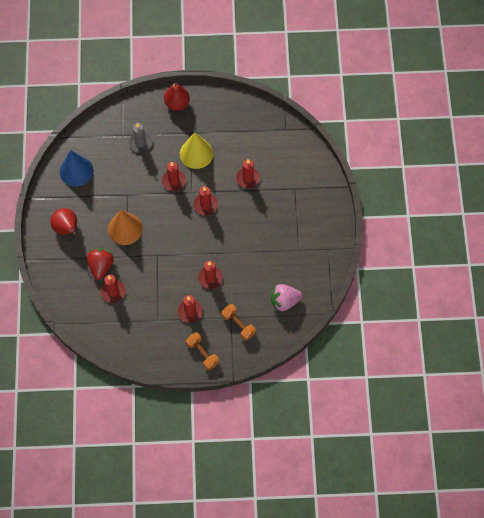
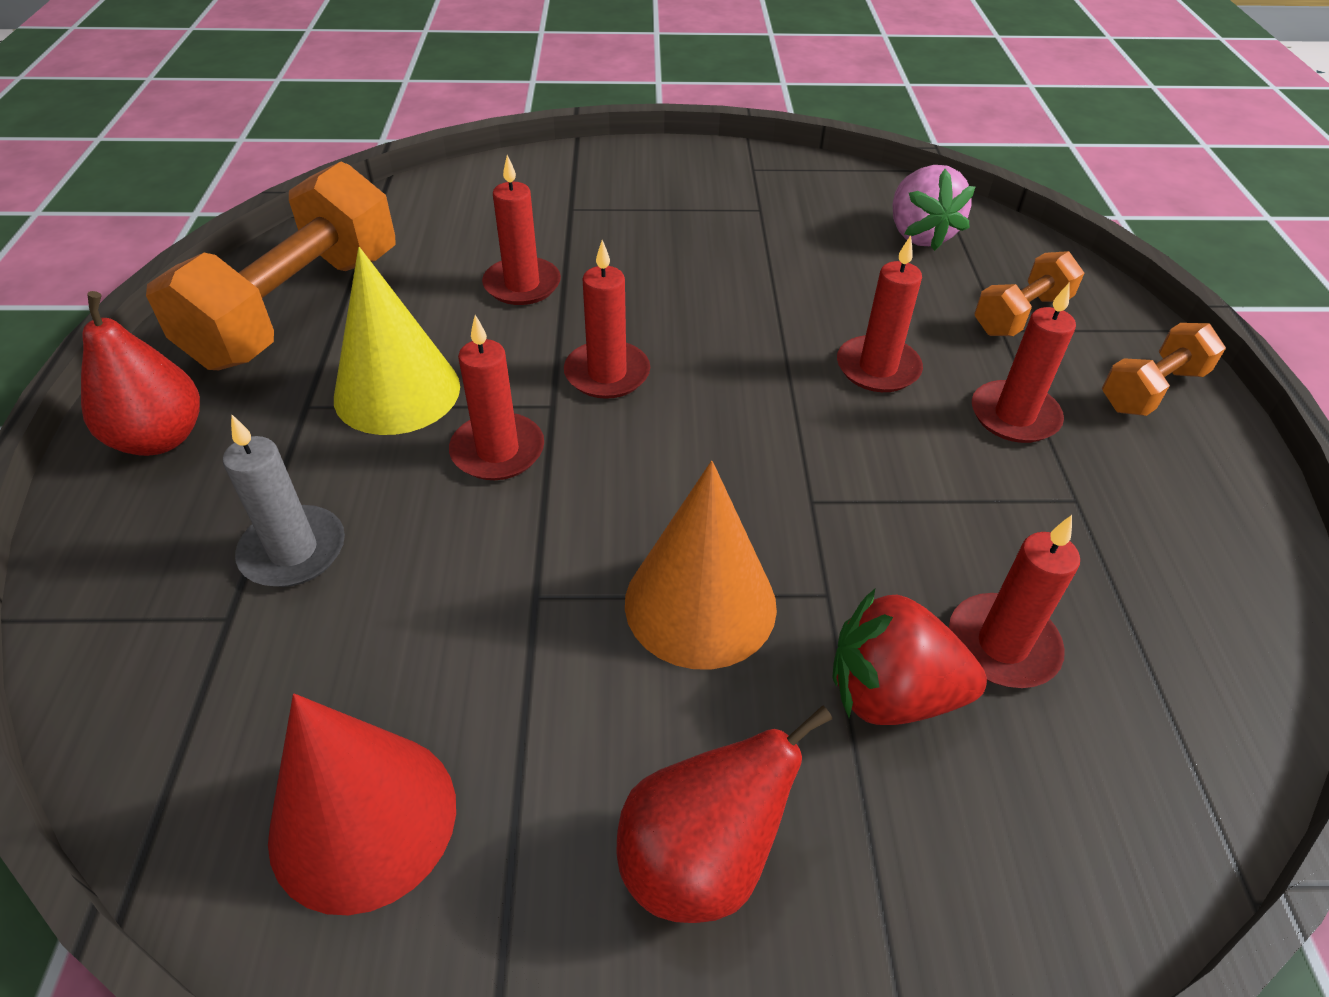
camera: 90 degrees left, 20 degrees down
(76, 171) = (363, 819): blue cone -> red cone
(233, 120) = (297, 308): none -> orange dumbbell

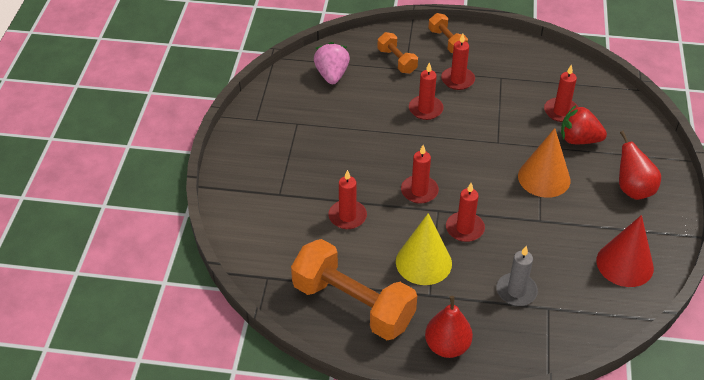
camera: 80 degrees left, 0 degrees up
(891, 694) = (579, 140): red strawberry -> red strawberry turned 90 degrees clockwise
(919, 235) = (332, 75): pink strawberry -> pink strawberry turned 90 degrees counterclockwise

